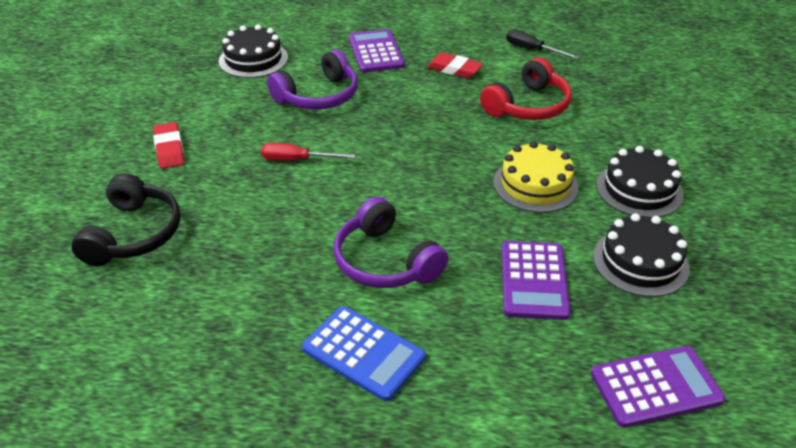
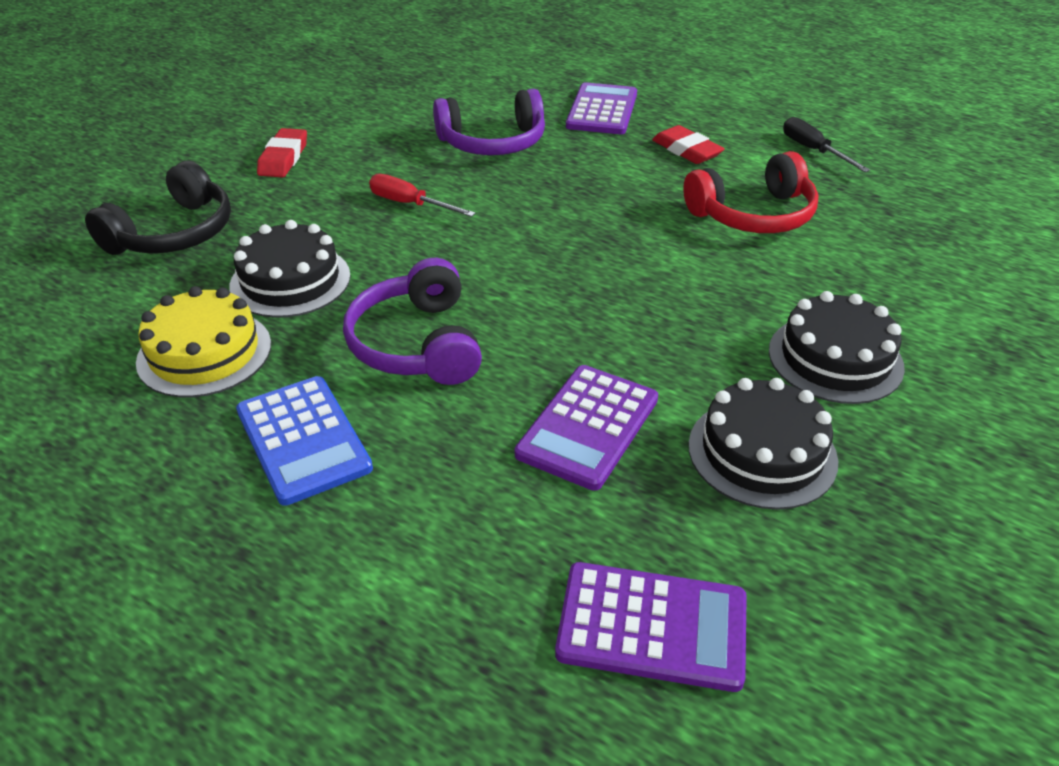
camera: 25 degrees right, 0 degrees up
(253, 59) = (451, 88): black cake -> black cake (290, 280)
(535, 184) = (686, 311): yellow cake -> yellow cake (204, 353)

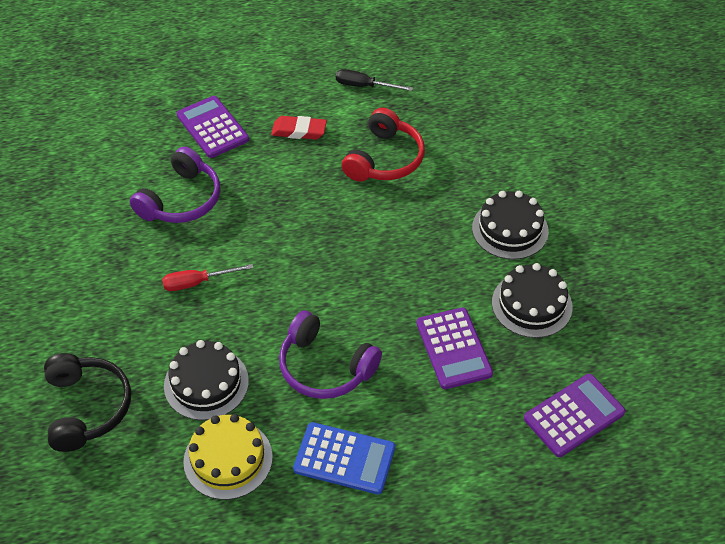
camera: 45 degrees left, 10 degrees up
(283, 158) = (66, 304): red eraser -> none

